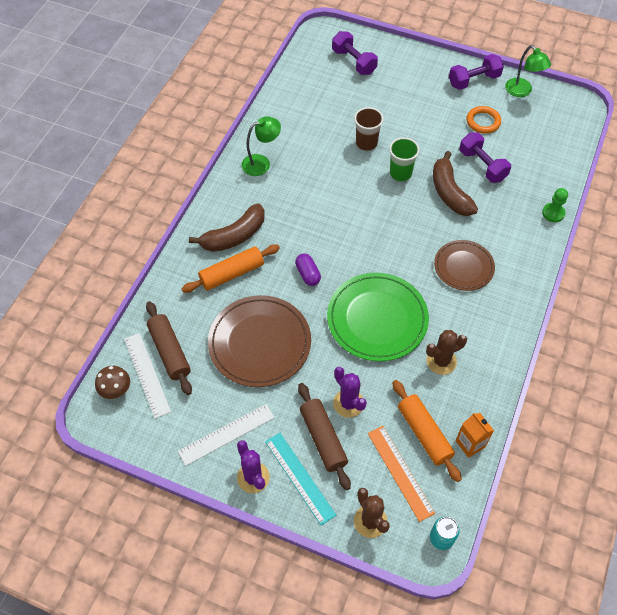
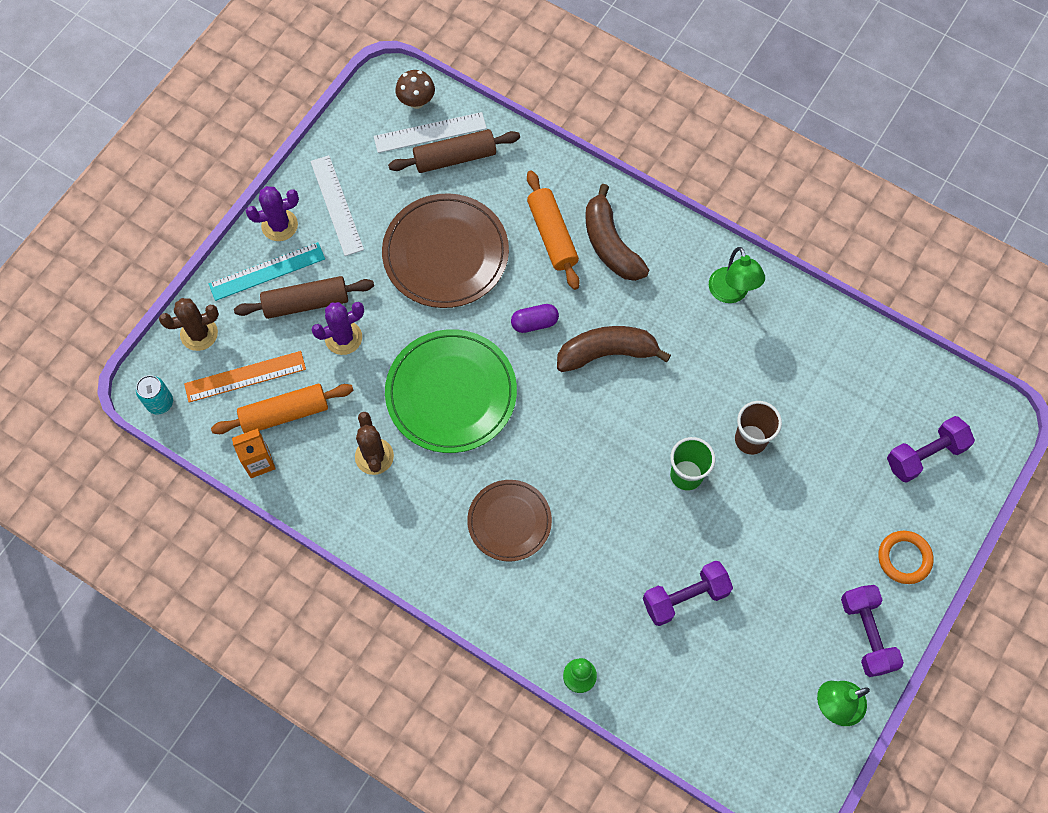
camera: 100 degrees right, 10 degrees up
(449, 192) = (641, 536): brown banana -> brown banana (607, 353)
(483, 122) = (774, 623): orange ring -> orange ring (904, 558)

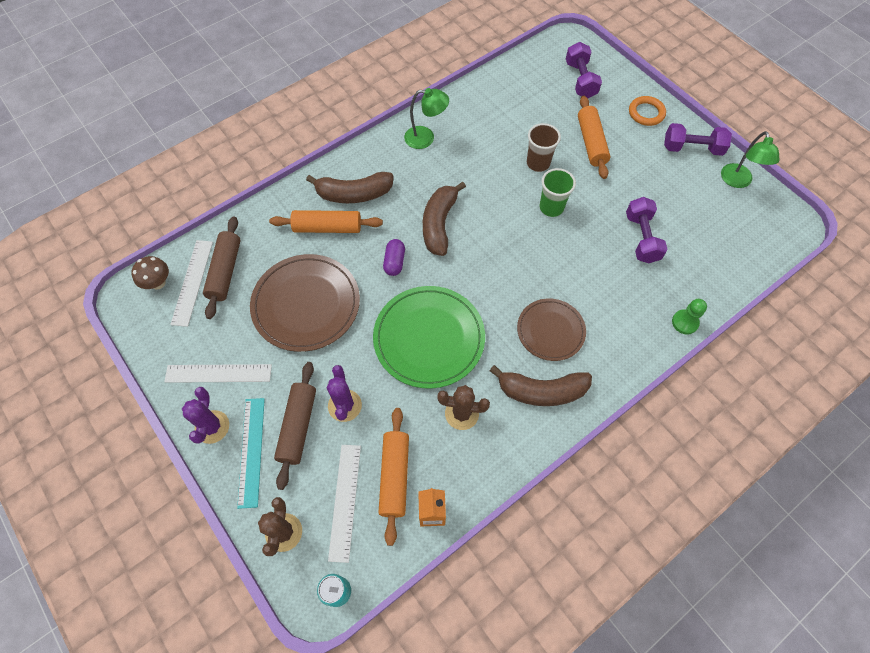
camera: 70 degrees left, 5 degrees down
(245, 376) = (345, 501): orange ruler -> white ruler
(429, 532) = (541, 391): none -> brown banana
(816, 497) = (591, 142): none -> orange rolling pin

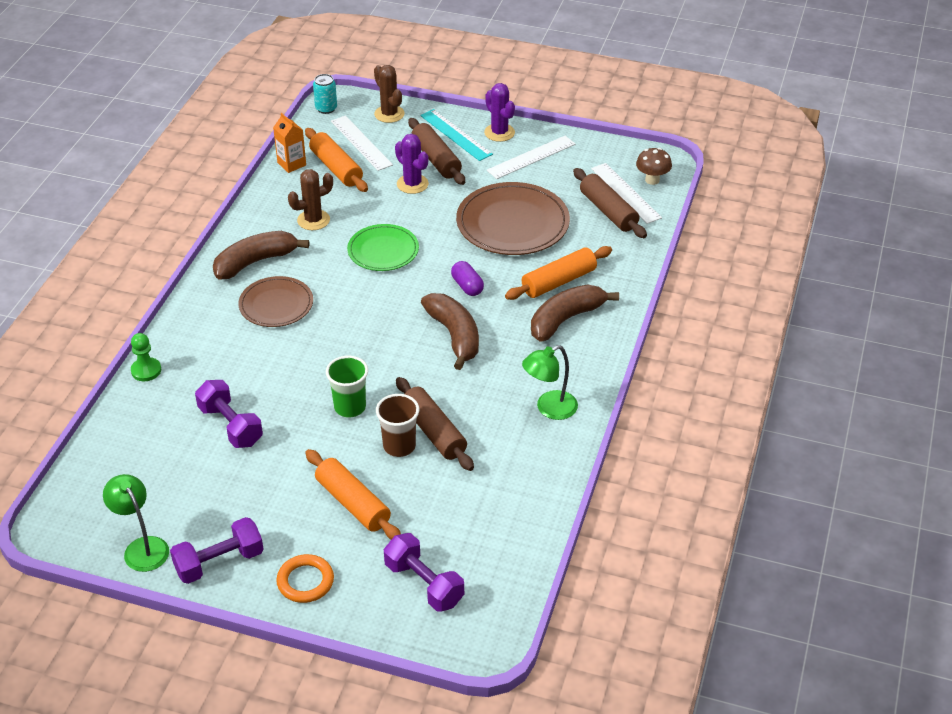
camera: 145 degrees right, 20 degrees down
(429, 338) = (383, 250): green plate -> green plate, size x0.62
(509, 161) = (434, 432): none -> brown rolling pin

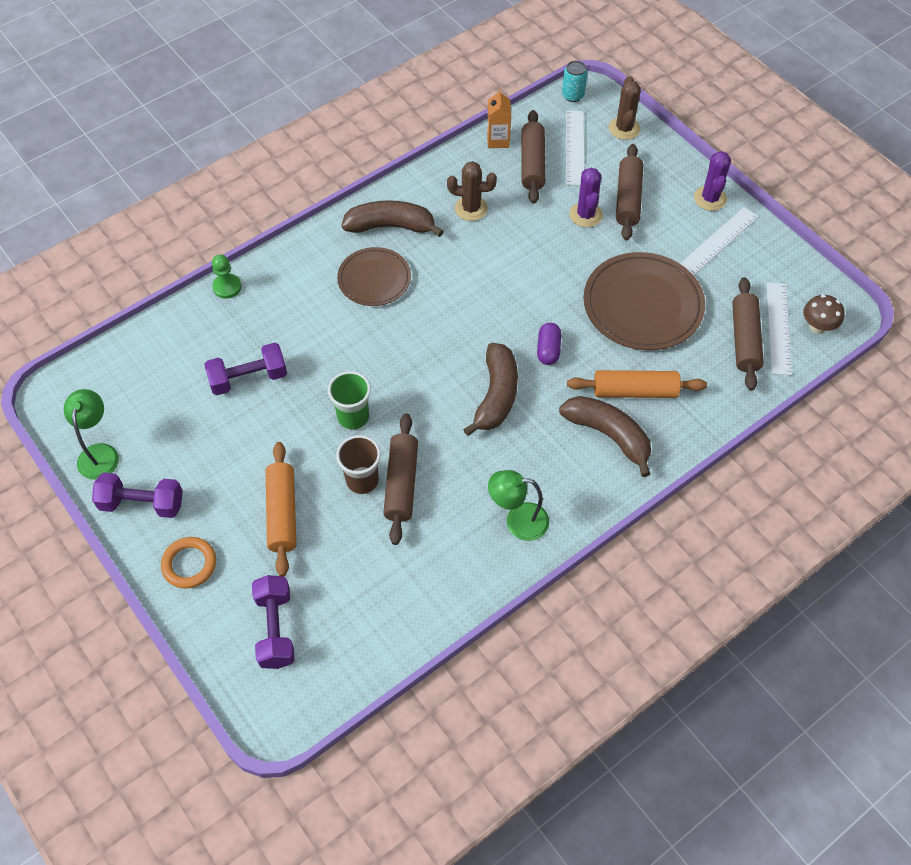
camera: 35 degrees right, 15 degrees up
(230, 425) = (248, 378): purple dumbbell -> purple dumbbell turned 75 degrees clockwise
(336, 168) = (532, 164): orange rolling pin -> brown rolling pin
(383, 250) = (505, 272): green plate -> none
(456, 135) = (667, 181): turquoise ruler -> none
(531, 157) = (718, 241): white ruler -> white ruler turned 45 degrees counterclockwise
(566, 319) = (608, 435): brown banana -> brown banana turned 45 degrees clockwise

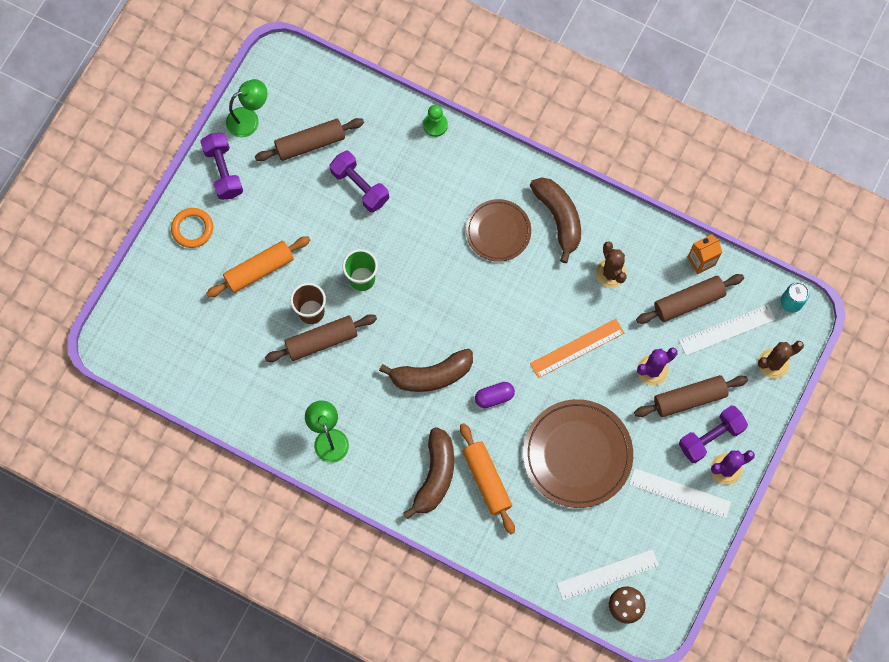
camera: 65 degrees right, 15 degrees up
(275, 629) = (171, 311): purple dumbbell -> purple dumbbell (710, 437)
(533, 263) = (577, 348): none -> orange ruler
(745, 339) = (581, 550): brown rolling pin -> brown rolling pin (310, 144)

